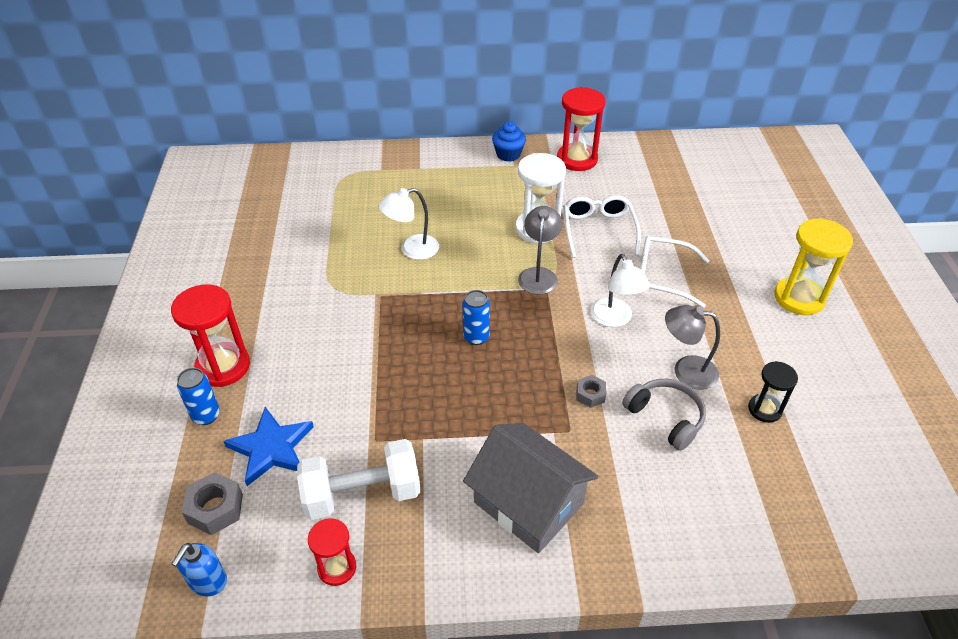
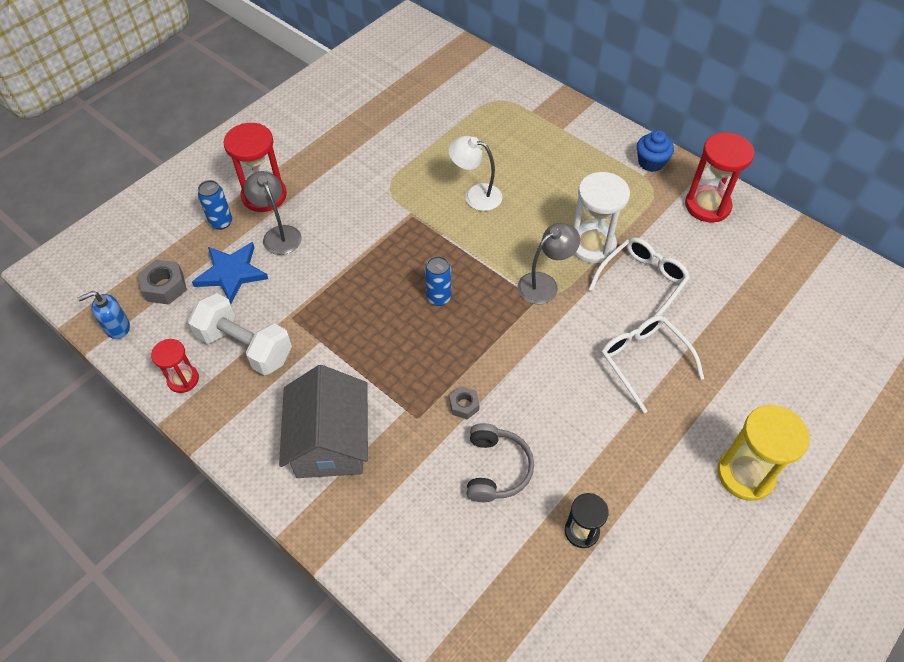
camera: 45 degrees right, 10 degrees up
(615, 319) = (558, 364): white lamp -> none
(686, 370) = (559, 449): grey lamp -> grey lamp (278, 234)

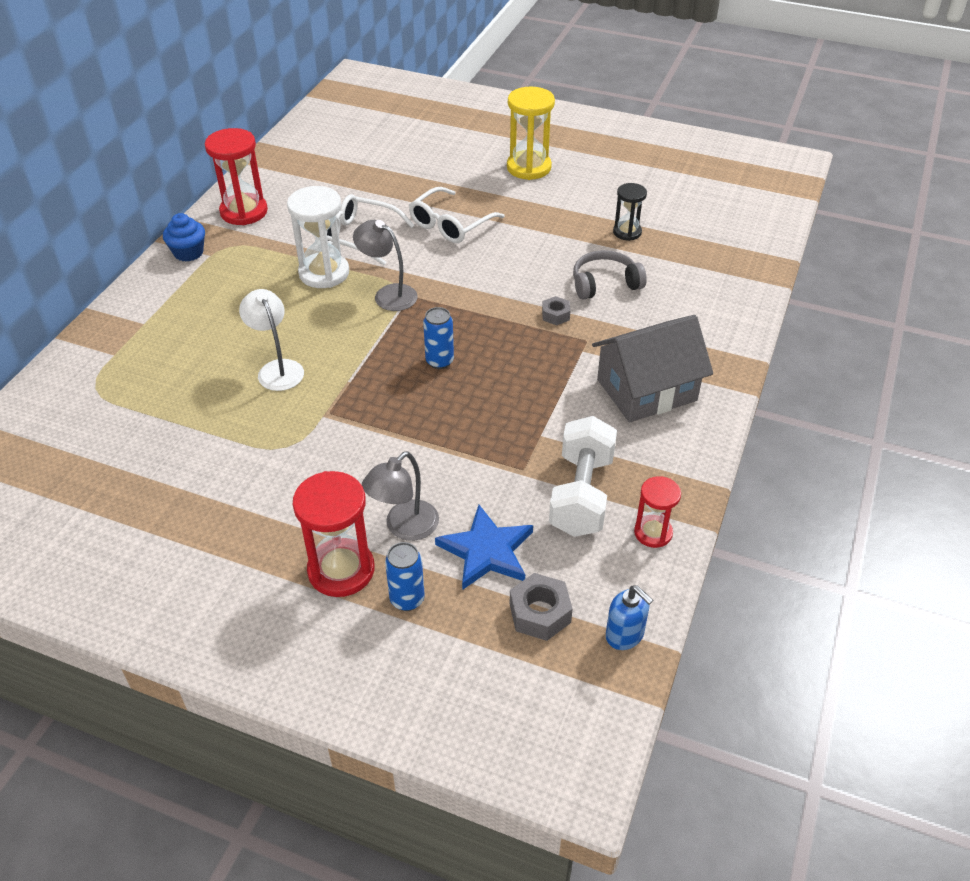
camera: 110 degrees left, 10 degrees down
(475, 195) = (277, 369): white lamp -> white lamp turned 150 degrees clockwise

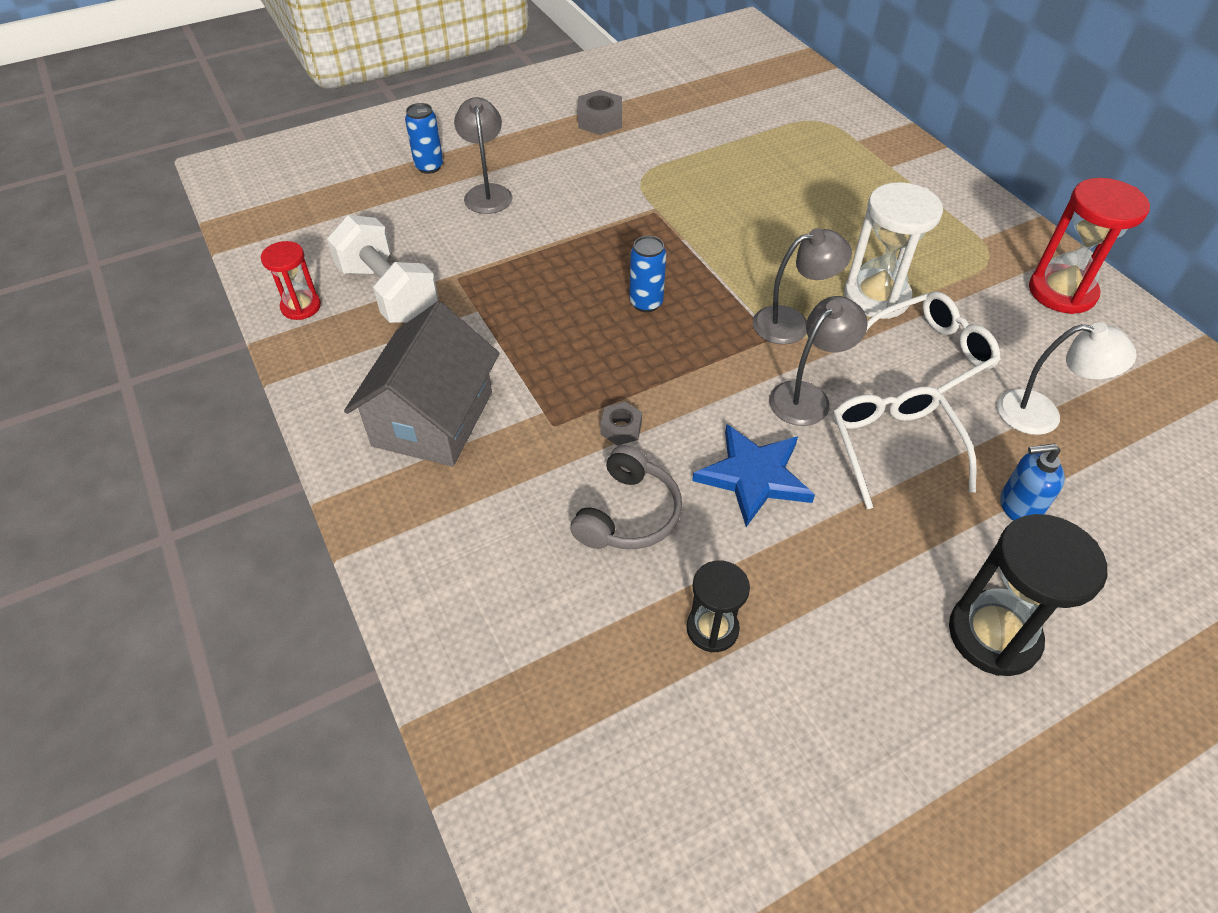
camera: 130 degrees right, 5 degrees up
(188, 253) = (998, 227): blue cupcake -> none
(277, 369) = (745, 208): white lamp -> white lamp (1042, 414)
(341, 570) = (491, 153): red hourglass -> none
(446, 264) = (807, 396): none -> grey lamp
(486, 551) = (413, 217): blue star -> blue star (754, 476)
(528, 167) = (993, 635): yellow hourglass -> black hourglass
(540, 613) = (333, 212): grey nut -> grey nut (600, 121)
(625, 635) = (260, 238): blue soap dispenser -> blue soap dispenser (1019, 507)

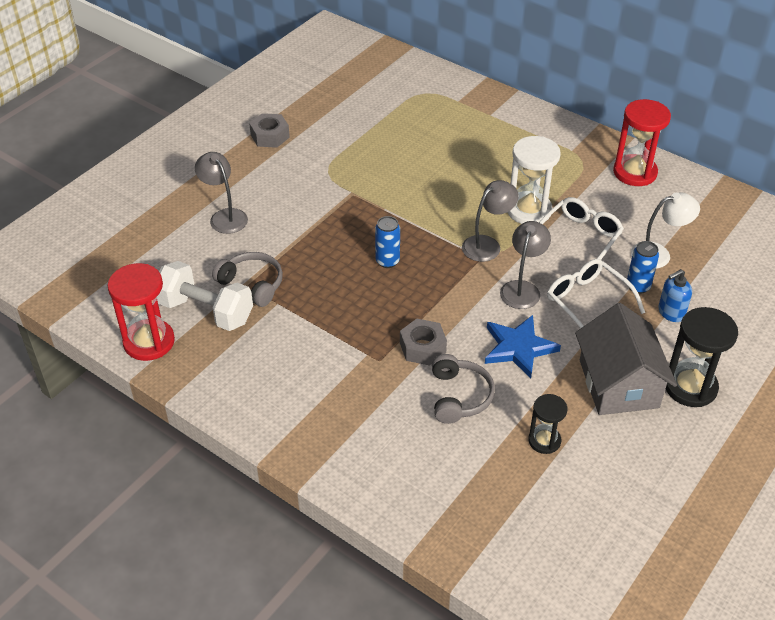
camera: 25 degrees left, 5 degrees down
(301, 307) = (149, 342): red hourglass -> red hourglass, size x1.69
(429, 167) = (166, 209): blue can -> blue can (638, 286)
(433, 419) = (299, 384): grey house -> grey house (618, 384)
(463, 279) = (252, 284): none -> grey headphones
(621, 428) = (422, 347): grey nut -> grey nut, size x1.59

